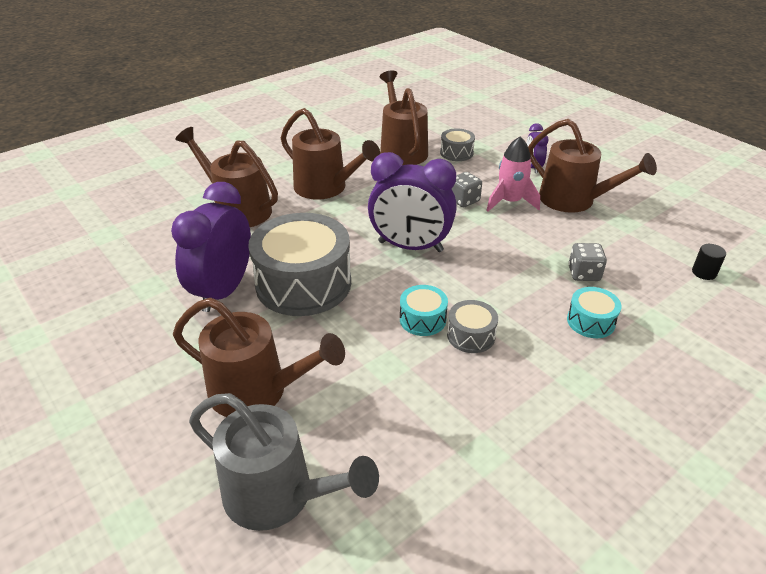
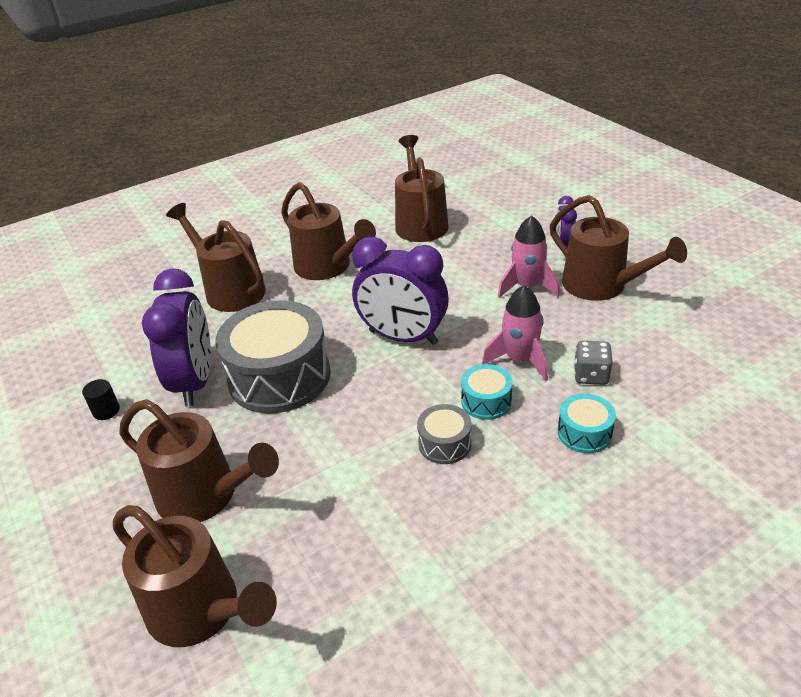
camera: 10 degrees right, 0 degrees up
(223, 291) = (195, 382): purple clock -> purple clock turned 150 degrees clockwise
(279, 496) = (202, 611): grey watering can -> brown watering can
(422, 319) = (396, 422): turquoise drum -> turquoise drum (486, 401)
(456, 153) = (480, 227): grey drum -> none
(463, 200) = (475, 284): grey dice -> none
(519, 263) = (519, 360): none -> pink rocket
(704, 272) = (735, 378): black cylinder -> black cylinder (106, 411)

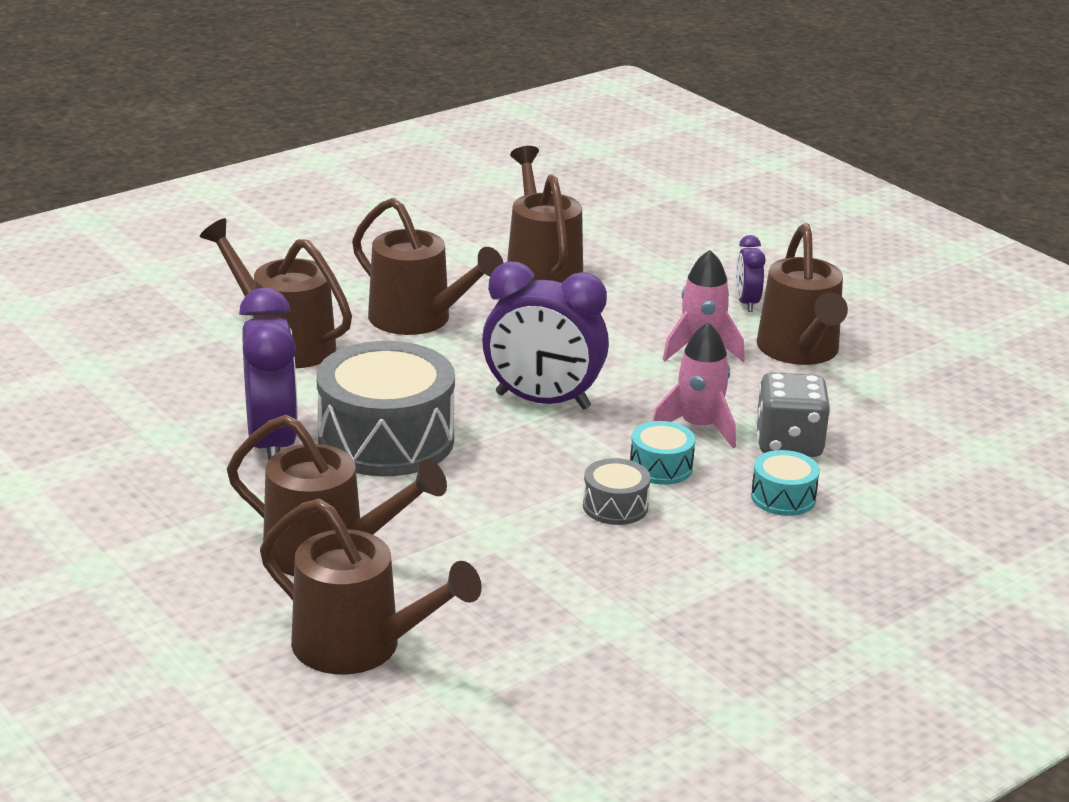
camera: 10 degrees left, 10 degrees down
(106, 411) = (160, 472): black cylinder -> none
(591, 375) = (789, 443): grey dice -> grey dice, size x1.55
(602, 286) = (800, 351): brown watering can -> brown watering can turned 45 degrees clockwise

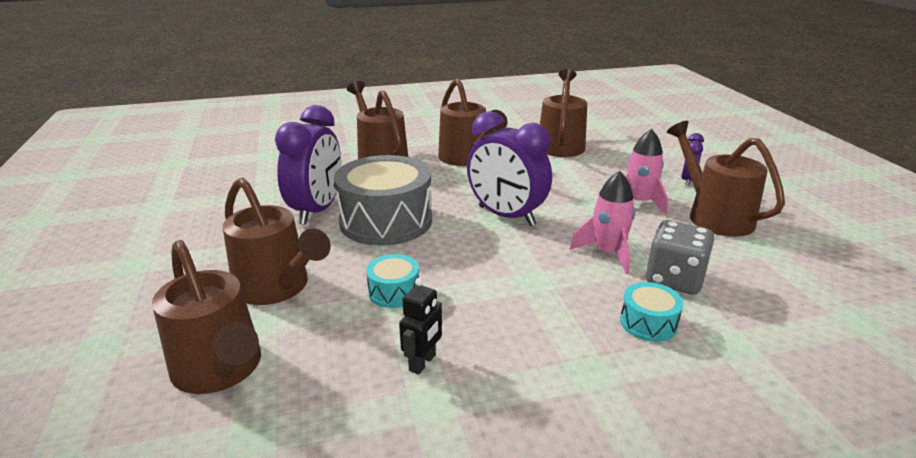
camera: 25 degrees right, 0 degrees up
(575, 589) = (423, 363): none -> black robot
(615, 506) = (505, 299): grey drum -> none
(661, 467) = (560, 277): turquoise drum -> turquoise drum (394, 292)
(800, 351) = (713, 216): brown watering can -> brown watering can turned 135 degrees clockwise

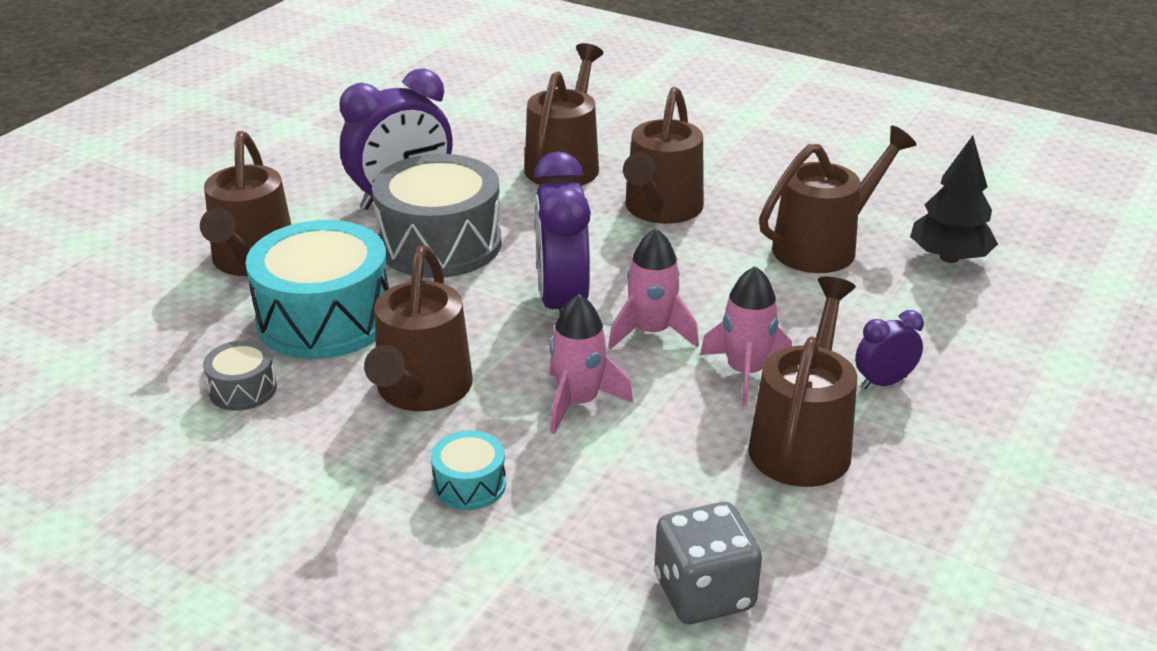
camera: 45 degrees right, 5 degrees up
(221, 370) = (122, 306): brown watering can -> brown watering can (421, 391)
(394, 292) = (324, 319): turquoise drum -> turquoise drum, size x2.18
(423, 363) = (243, 389): black robot -> grey drum
(570, 207) = (651, 332): none -> pink rocket
(610, 129) = (949, 258): none -> black tree
(674, 279) = (586, 469): grey dice -> grey dice (704, 593)

